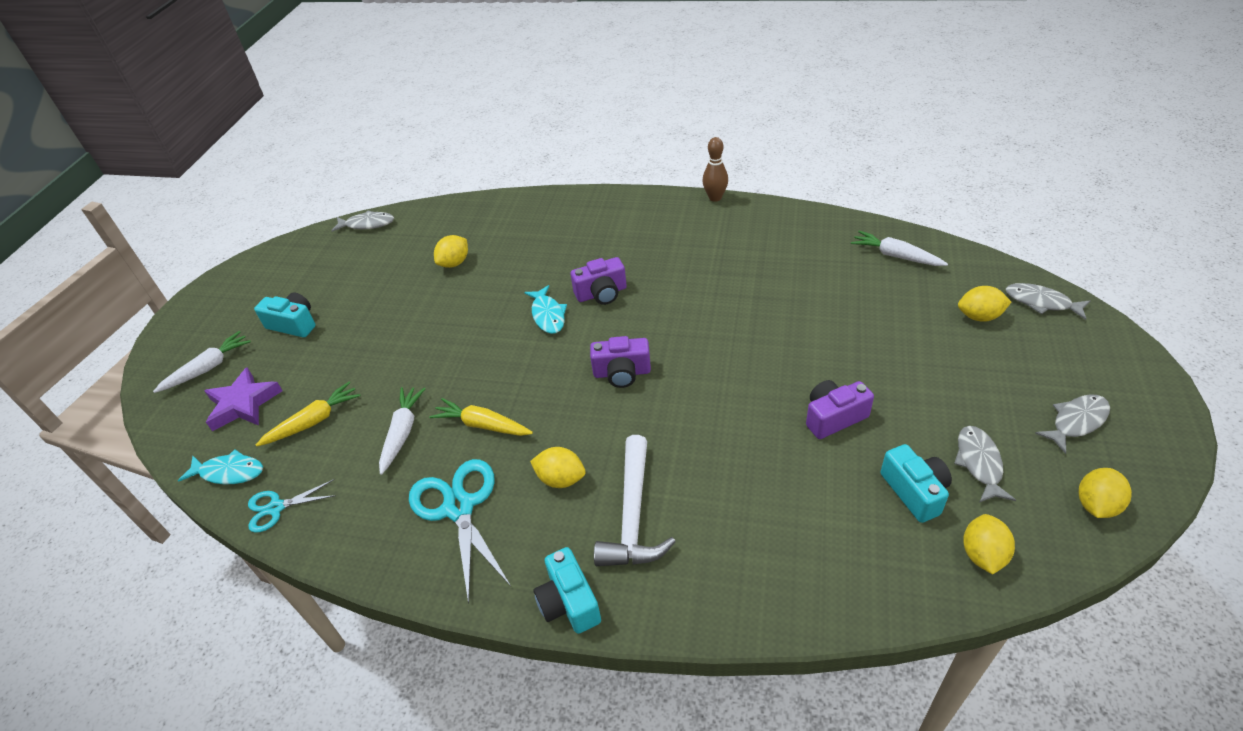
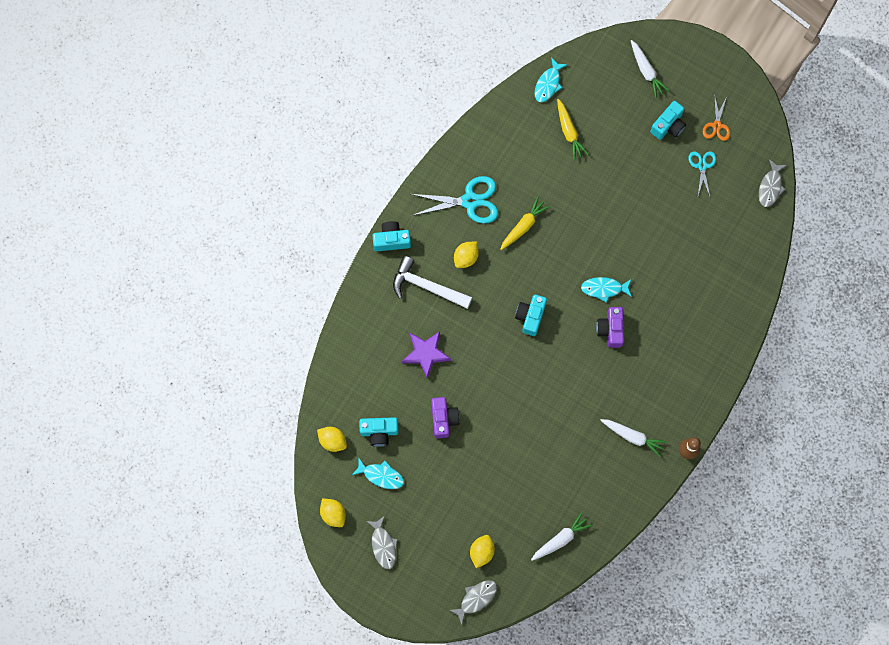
camera: 105 degrees right, 30 degrees up
(243, 404) = (602, 92): purple star -> purple star (426, 354)
(276, 508) = (511, 108): turquoise scissors -> turquoise scissors (702, 166)
(290, 284) = (716, 125): none -> orange scissors
(402, 432) = (537, 180): white carrot -> white carrot (633, 437)
(454, 263) = (690, 241): yellow lemon -> none
(622, 373) = (530, 316): purple camera -> turquoise camera
(979, 463) = (381, 475): grey fish -> turquoise fish

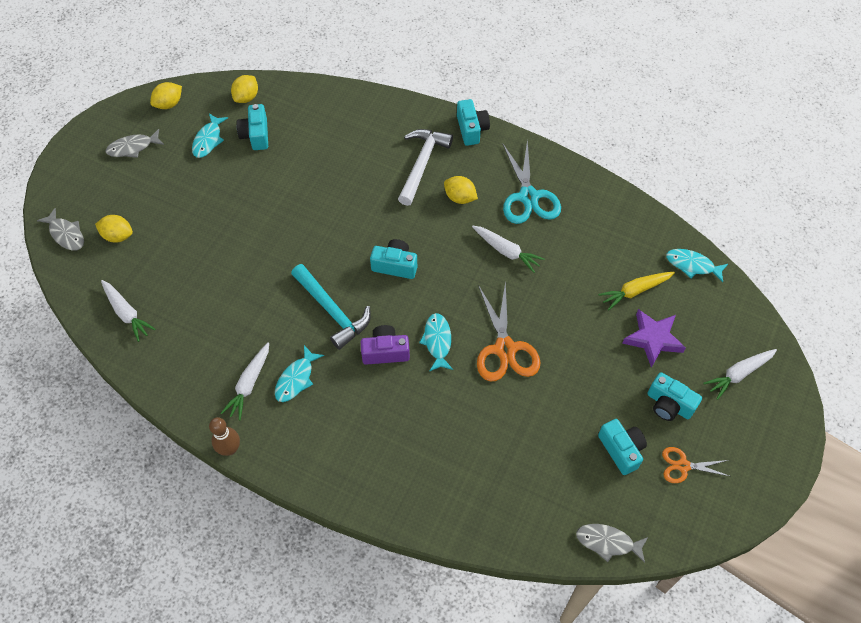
camera: 85 degrees right, 15 degrees down
(426, 354) = (344, 169): purple star -> purple star (653, 339)
(443, 419) = (270, 190): purple camera -> none
(523, 226) = (506, 251): yellow carrot -> white carrot
(570, 369) = (332, 311): none -> turquoise hammer
(614, 238) = (505, 349): none -> orange scissors
(630, 400) = (296, 379): none -> turquoise fish
(702, 166) = (621, 450): turquoise scissors -> turquoise camera

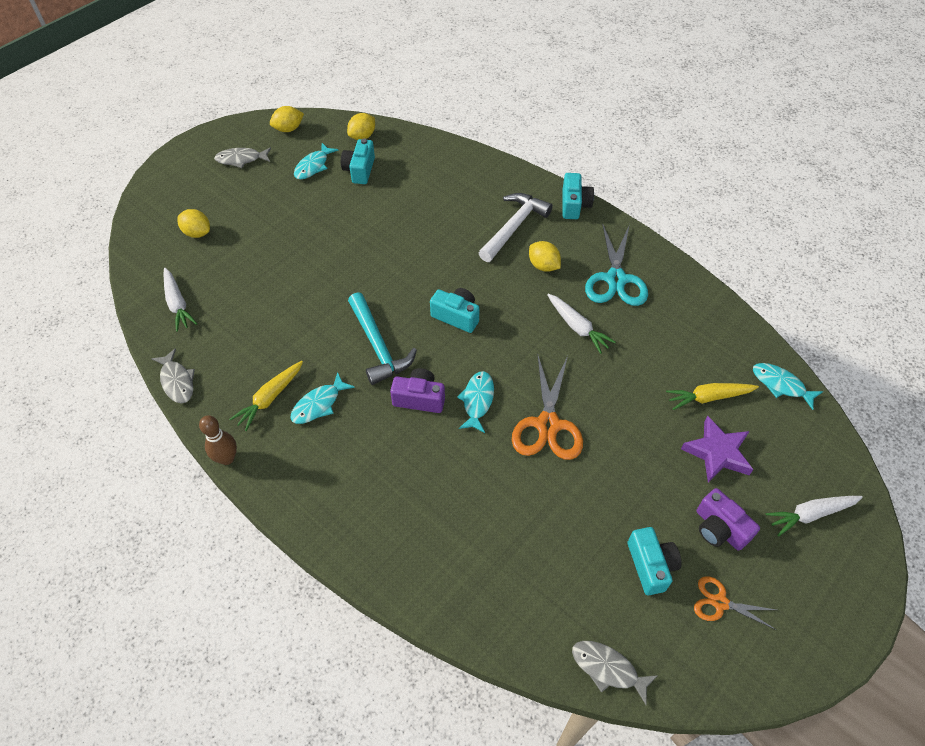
camera: 15 degrees right, 5 degrees down
(66, 234) = (151, 222): grey fish -> grey fish (177, 381)
(249, 384) = (270, 398): white carrot -> yellow carrot
(669, 404) = (719, 528): turquoise camera -> purple camera

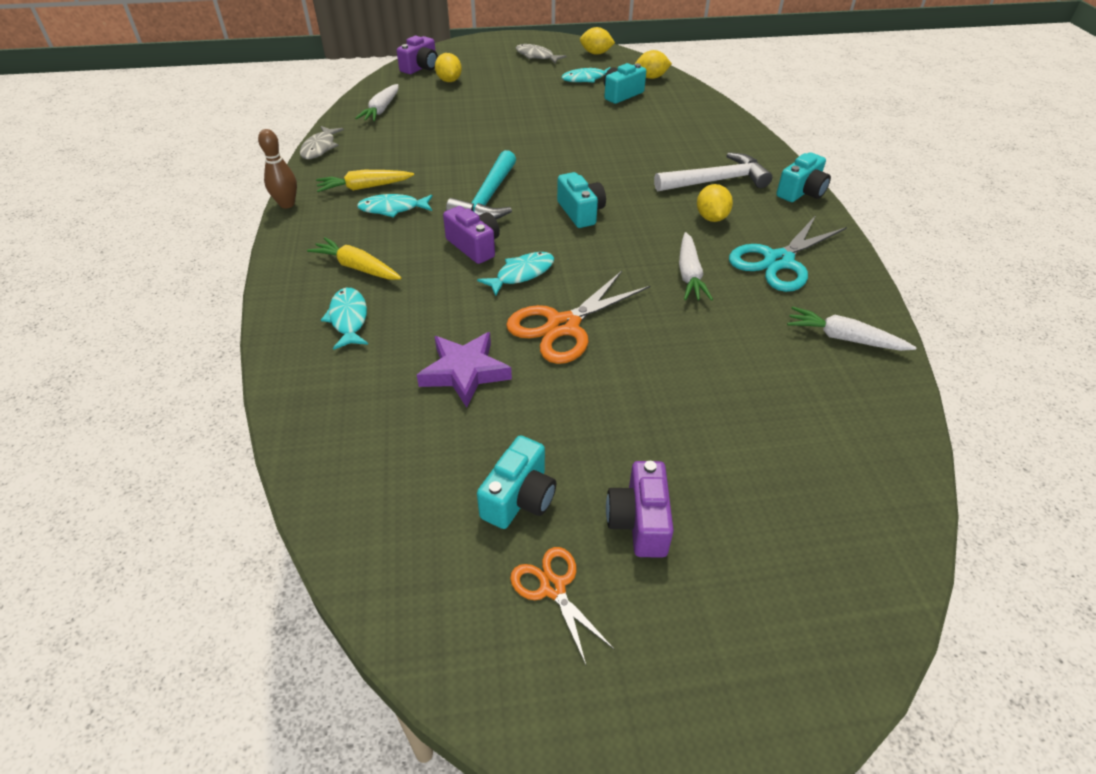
camera: 40 degrees right, 10 degrees down
(151, 231) = (421, 68): none -> purple camera
(608, 669) = (360, 548): grey fish -> none
(708, 397) = (772, 404): yellow carrot -> yellow carrot (357, 267)
(717, 452) = (723, 456): purple star -> purple star (465, 372)
(781, 385) = (886, 447): turquoise fish -> turquoise fish (348, 319)
(810, 514) = (778, 591): white carrot -> white carrot (844, 338)

